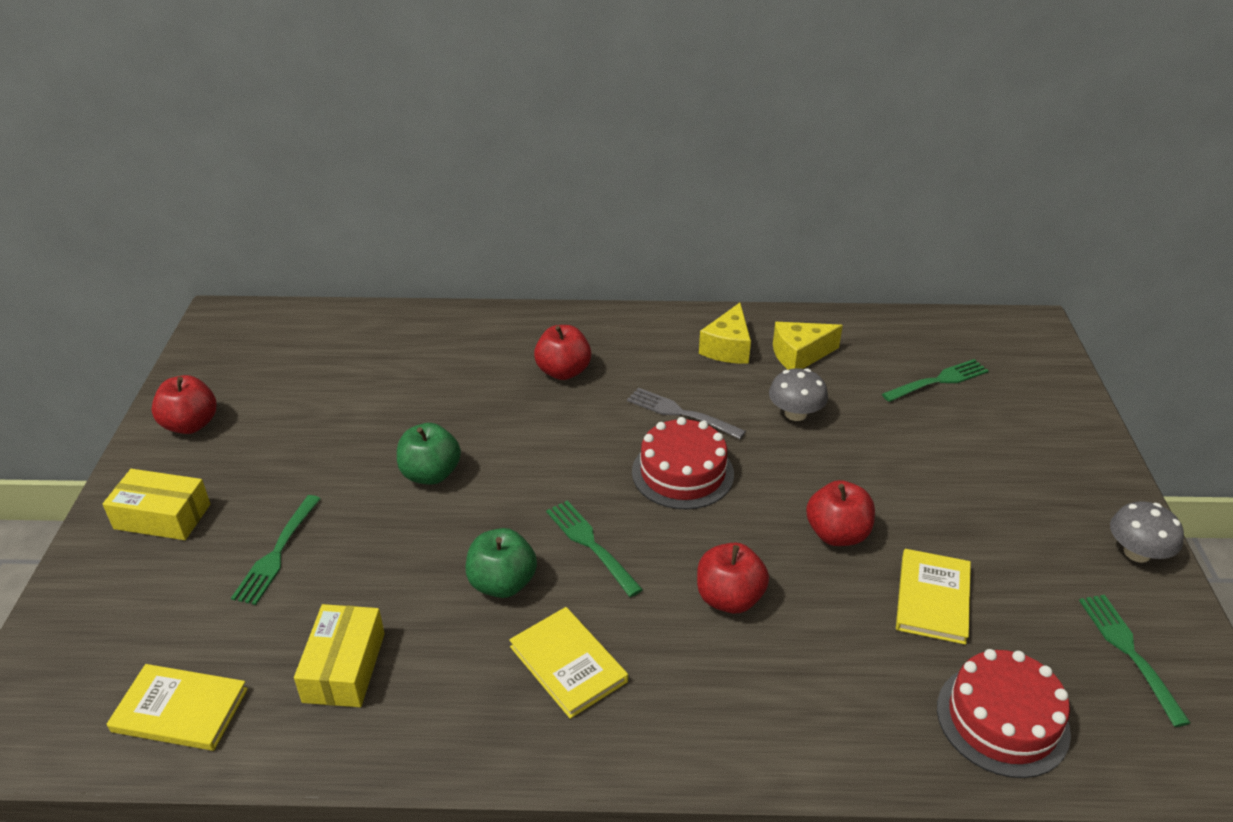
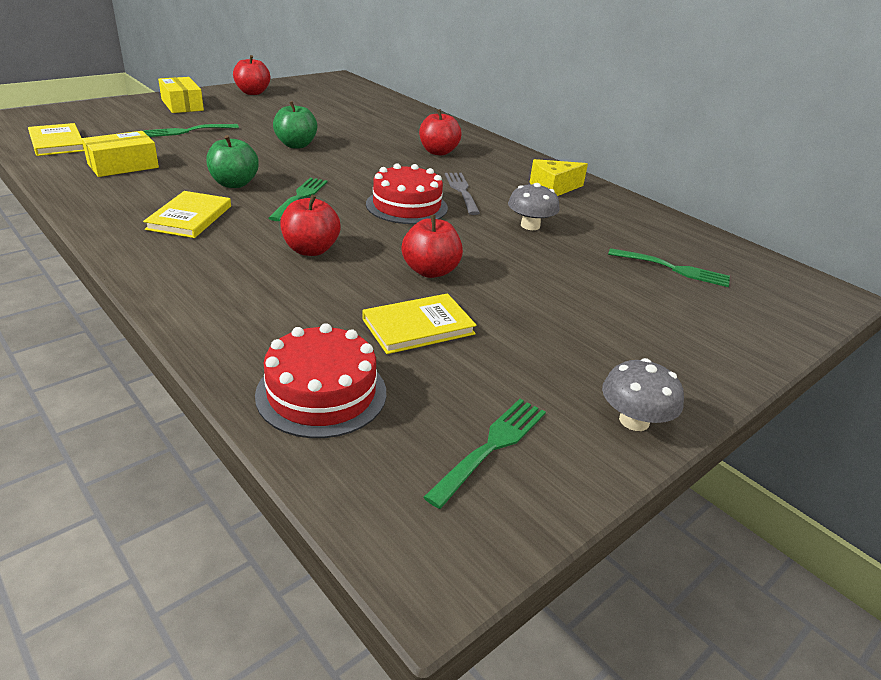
camera: 45 degrees right, 5 degrees down
(799, 355) = (593, 212): yellow cheese -> none

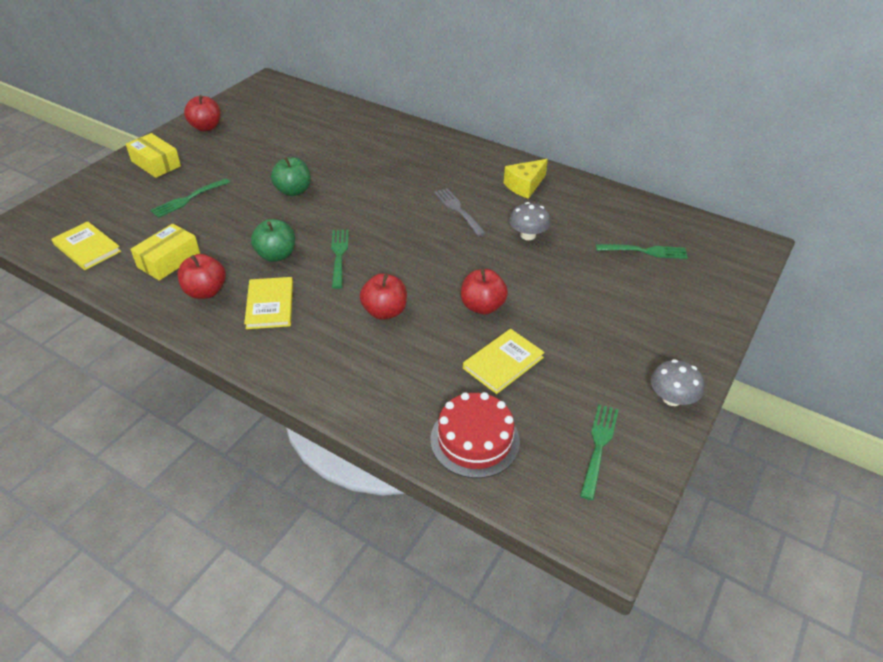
camera: 15 degrees left, 10 degrees up
(406, 206) = (426, 240): red cake -> none
(438, 152) = (414, 166): red apple -> red apple (206, 291)

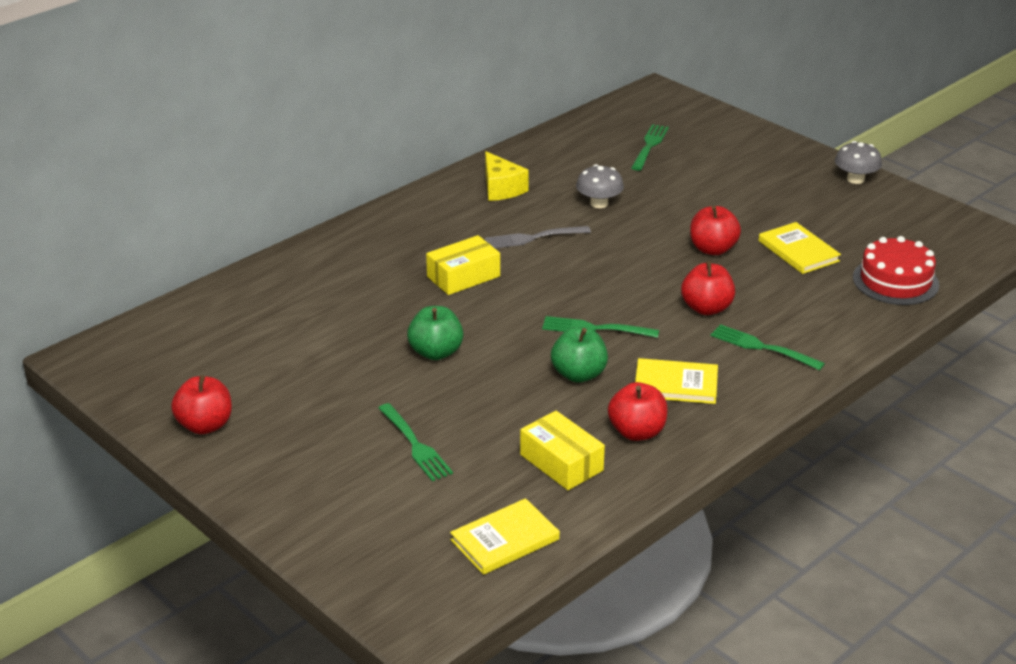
camera: 75 degrees left, 10 degrees down
(156, 164) = (295, 477): yellow box -> yellow box (463, 276)
(599, 447) = (908, 223): green fork -> green fork (763, 347)

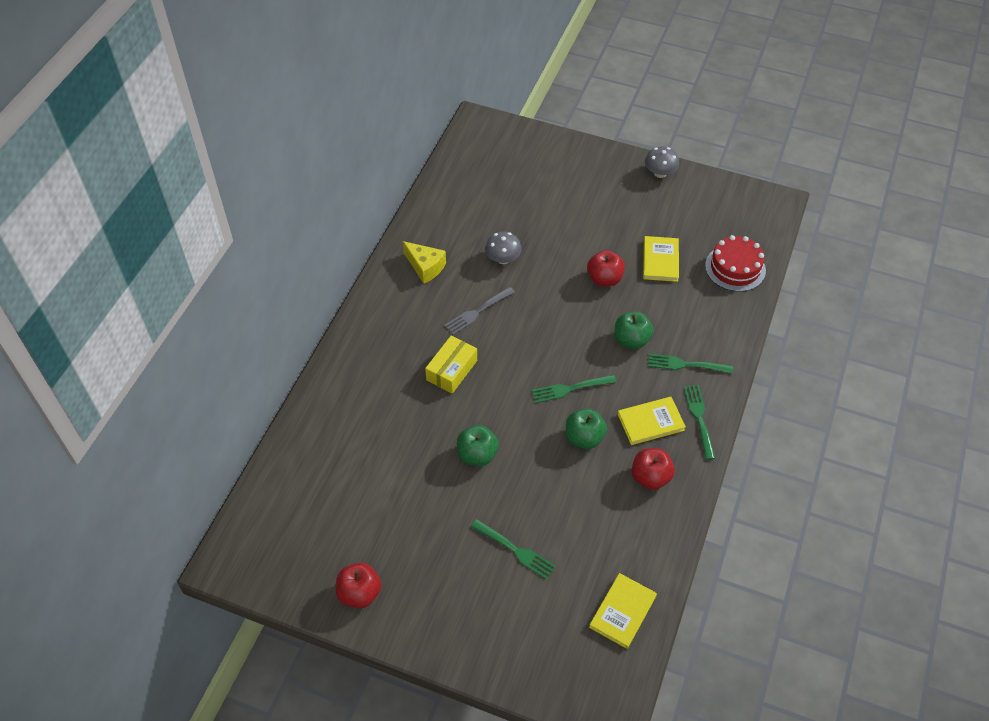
camera: 25 degrees left, 20 degrees up
(561, 462) = (618, 526): yellow box -> none
(649, 146) = (505, 185): green fork -> green fork (699, 419)
(706, 308) = (631, 340): red apple -> green apple
(798, 251) = (660, 260): yellow book -> yellow book turned 60 degrees clockwise

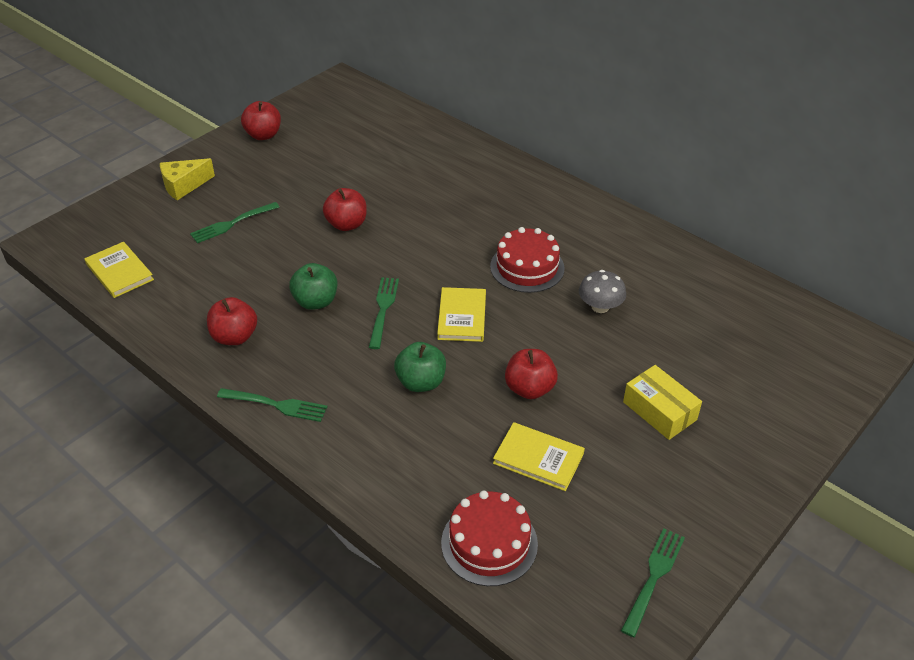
camera: 110 degrees right, 10 degrees down
(425, 267) = (610, 243): yellow cheese -> yellow cheese (184, 185)
(451, 370) = (457, 231): yellow box -> yellow box (659, 411)
(477, 455) = (347, 224): green apple -> red apple
(478, 311) = (527, 267): grey fork -> red cake
(650, 422) = (300, 360): yellow book -> yellow book (462, 317)
(660, 173) = (719, 524): grey mushroom -> none
(686, 364) = (356, 422): green fork -> green fork (653, 578)

